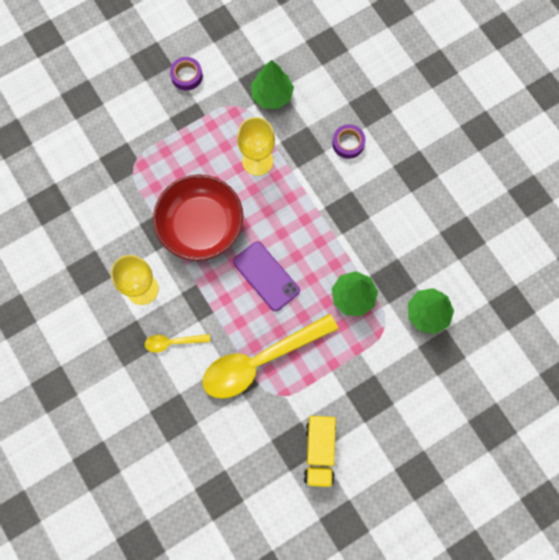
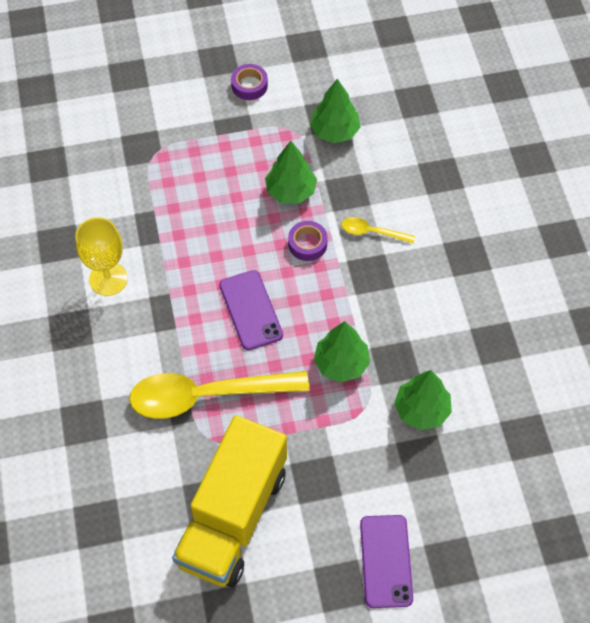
camera: 20 degrees right, 15 degrees down
(173, 342) = (117, 344): yellow spoon -> yellow spoon (372, 232)
(201, 225) = (200, 236): red bowl -> none
(257, 161) = (291, 191): yellow goblet -> green tree
(319, 451) = (233, 517): yellow truck -> yellow truck, size x1.78
(348, 143) = (400, 204): purple tape -> purple tape (307, 244)
(445, 444) = (386, 561): none -> purple phone

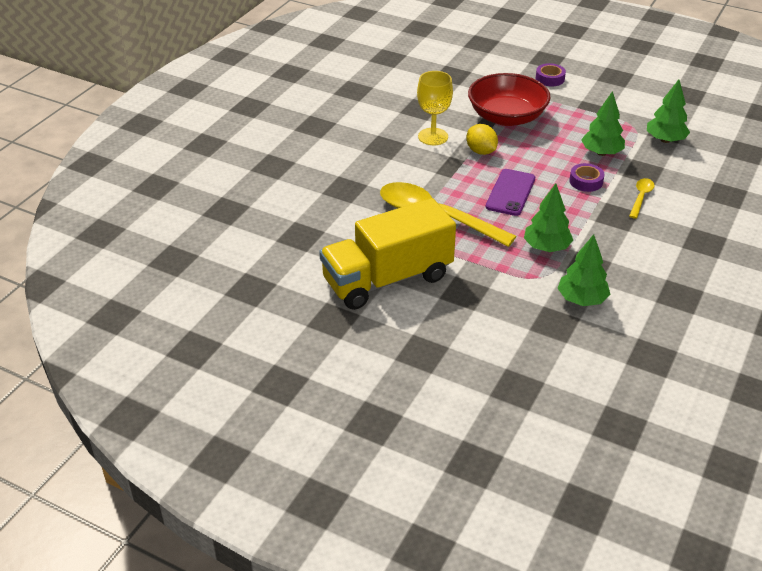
camera: 40 degrees right, 20 degrees down
(159, 197) = (506, 117): none -> red bowl
(175, 268) = (481, 151): none -> yellow lemon
(249, 85) = (625, 95): purple tape -> purple tape (550, 79)
(372, 232) = (641, 197): yellow spoon -> yellow spoon turned 60 degrees clockwise
(386, 561) = (468, 359): purple phone -> none

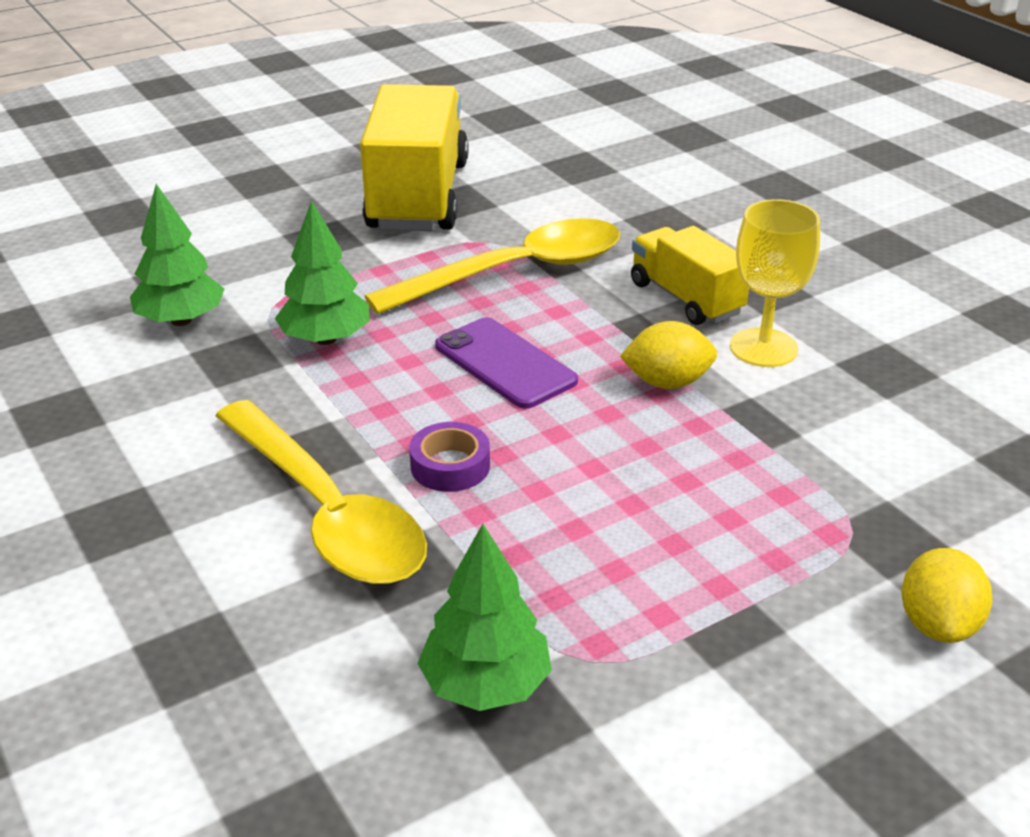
camera: 120 degrees right, 5 degrees down
(412, 164) = (686, 298): none -> yellow truck
(506, 117) = (779, 467): red bowl -> none
(550, 79) = (938, 624): purple tape -> yellow lemon
(601, 153) = (527, 540): green tree -> none
(641, 197) = (327, 513): yellow spoon -> yellow spoon, size x2.23

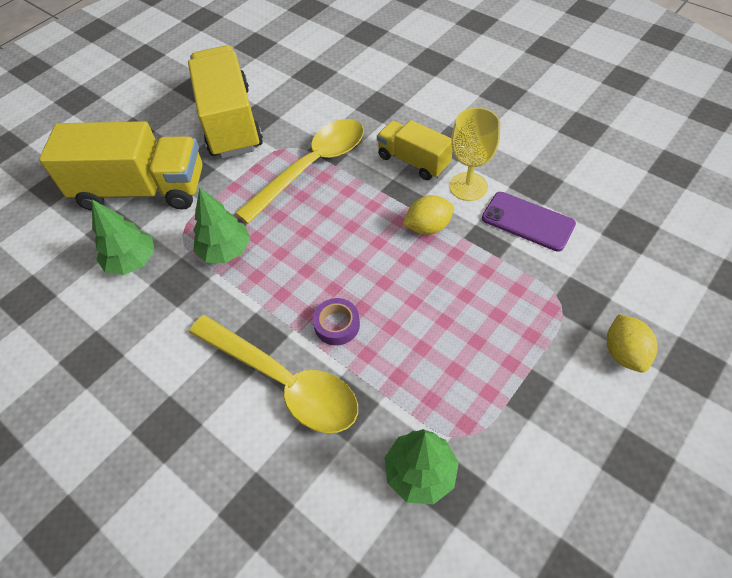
camera: 15 degrees left, 20 degrees up
(242, 245) = (141, 190): none -> yellow truck
(505, 363) = (335, 239): purple phone -> purple phone (527, 221)

